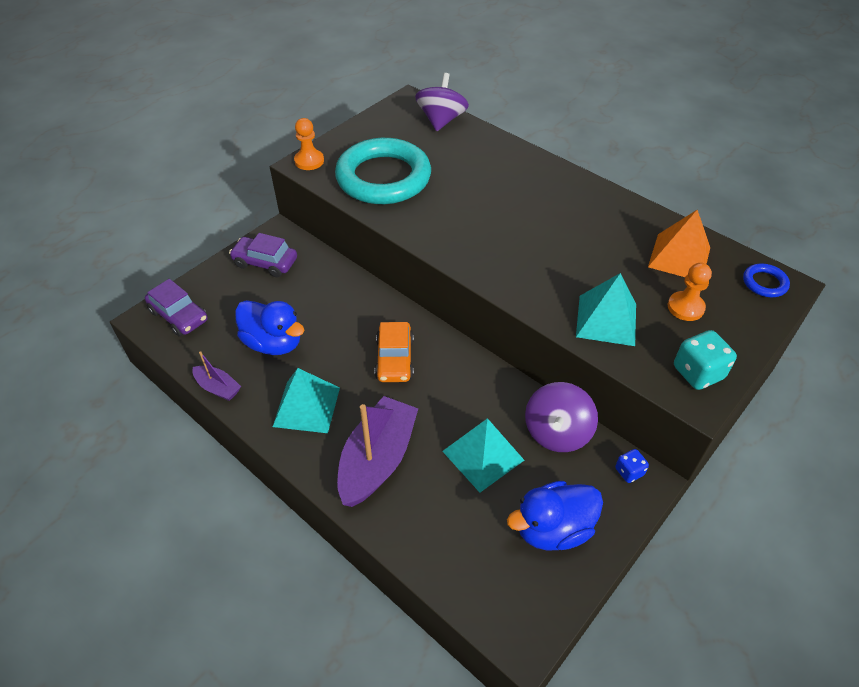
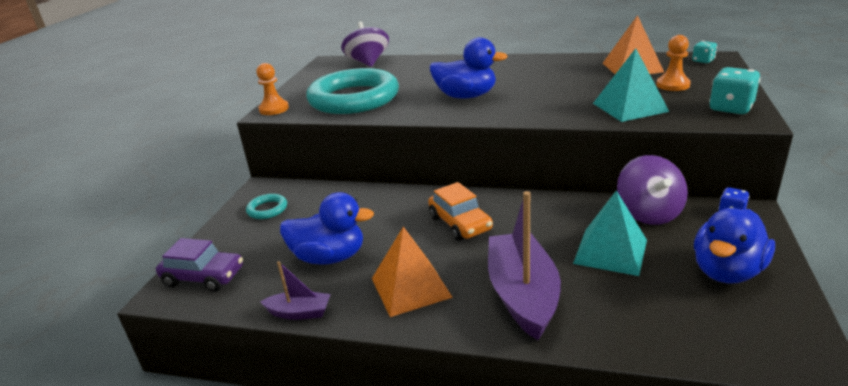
camera: 25 degrees left, 20 degrees down
(265, 262) = (267, 209): purple car -> turquoise ring
(306, 406) = (410, 287): turquoise pyramid -> orange pyramid
(479, 224) = (466, 96): none -> blue duck
(764, 283) = (703, 61): blue ring -> turquoise dice

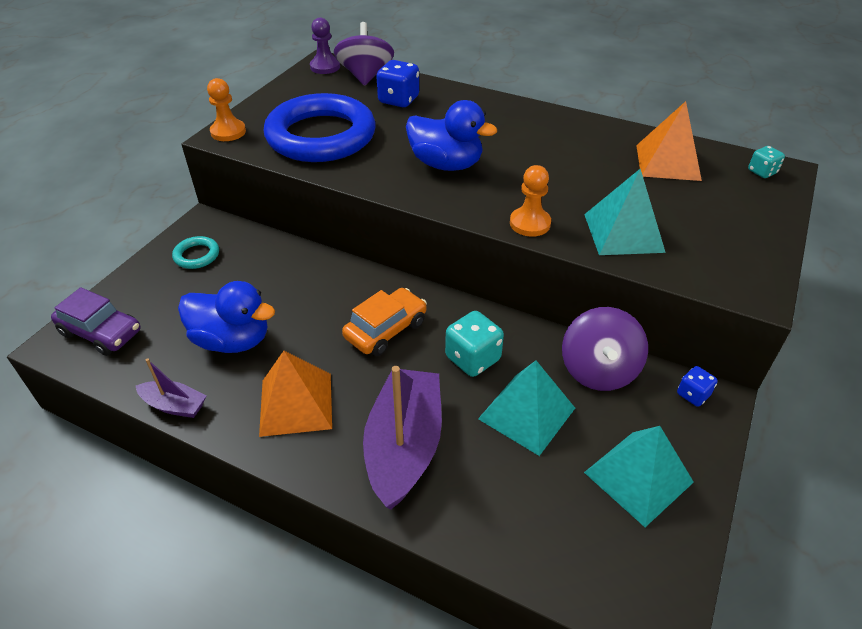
camera: 10 degrees right, 15 degrees up
(331, 63) = (325, 67): none -> purple pawn
(354, 98) = (321, 136): turquoise ring -> blue ring
(403, 70) = (398, 100): none -> blue dice
(460, 223) = (386, 330): orange car -> orange car turned 120 degrees counterclockwise
(672, 85) = (698, 207): orange pawn -> orange pawn (530, 223)
(727, 271) = (638, 477): blue duck -> turquoise pyramid
(730, 108) = (742, 266): turquoise dice -> turquoise dice (473, 358)

